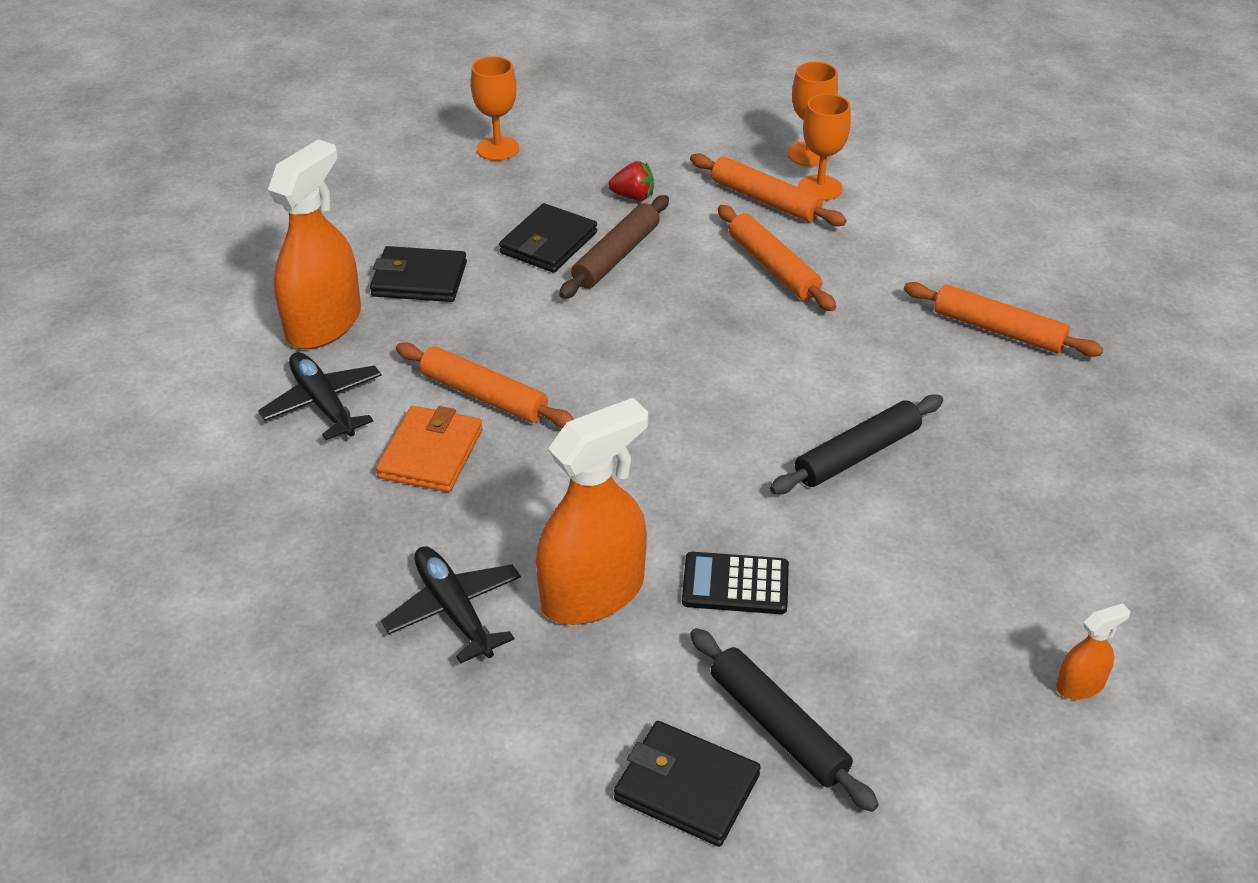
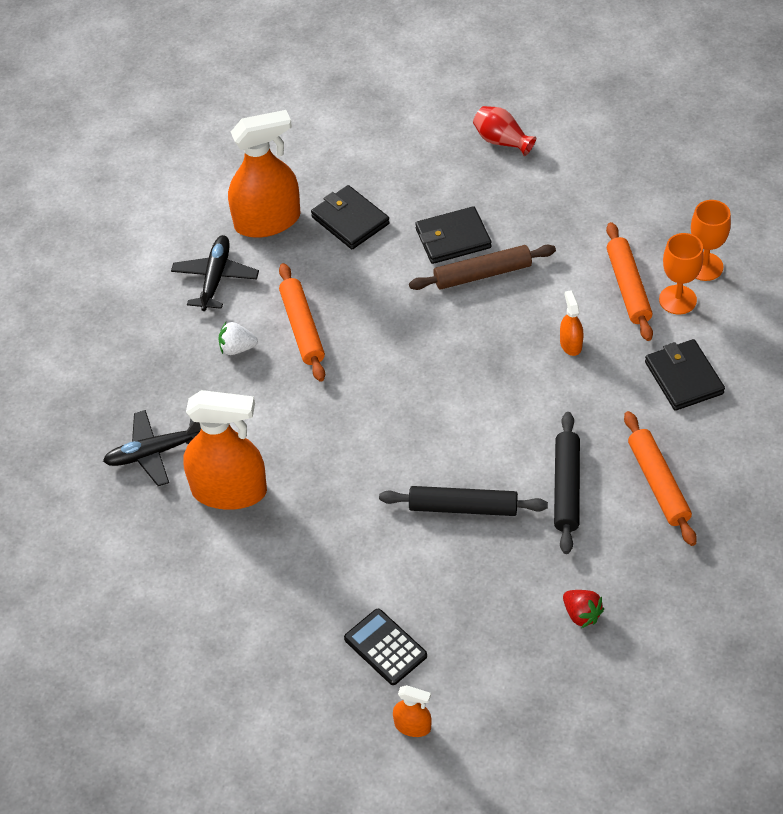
camera: 45 degrees right, 10 degrees up
(431, 453) = (237, 348): orange wallet -> white strawberry
(454, 611) = (155, 452): black plane -> black plane turned 120 degrees counterclockwise
(498, 149) = (502, 141): orange goblet -> red vase
(633, 196) = (545, 232): red strawberry -> red strawberry (581, 614)
(687, 787) = (161, 626): black wallet -> black wallet (684, 378)
(735, 584) = (304, 538): black calculator -> black calculator (385, 647)
(773, 267) = (570, 344): orange rolling pin -> orange spray bottle
(777, 726) = (236, 629): black rolling pin -> black rolling pin (566, 487)

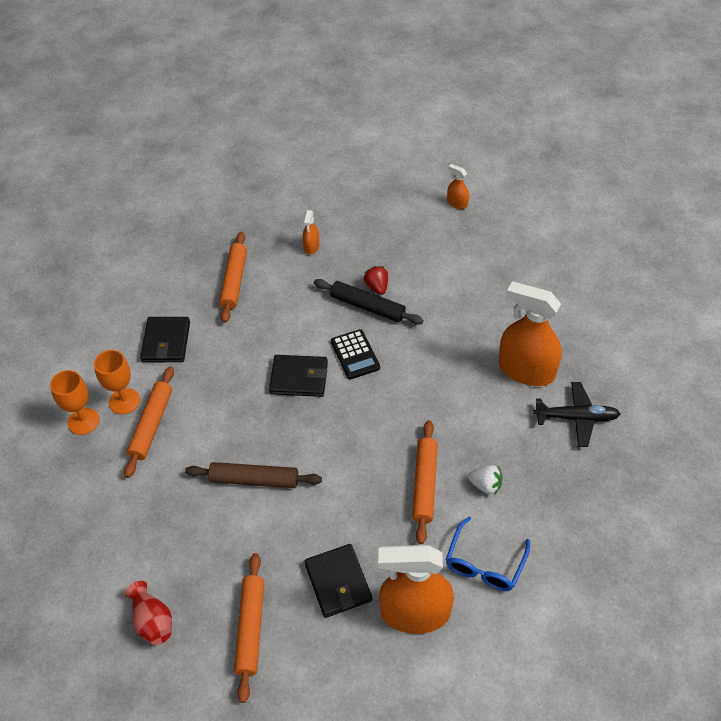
camera: 160 degrees left, 0 degrees up
(215, 278) = (484, 564): black plane -> blue glasses
(385, 647) = (456, 244): black calculator -> black calculator (355, 355)
(411, 164) = (250, 629): none -> orange rolling pin
(453, 238) = (258, 525): black wallet -> black wallet (299, 378)
(566, 487) = (293, 297): black rolling pin -> none
(570, 344) = (225, 394): orange spray bottle -> orange spray bottle (311, 246)
(581, 614) = (330, 226): red strawberry -> red strawberry (377, 287)

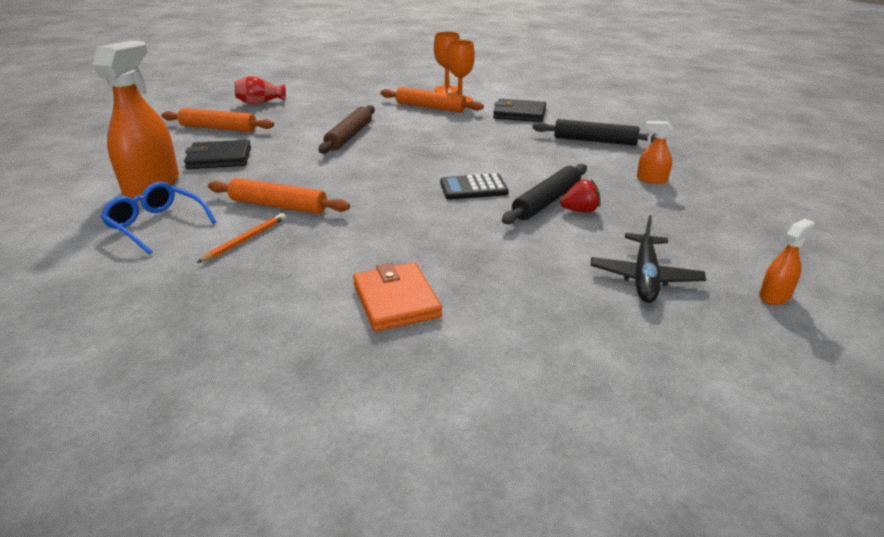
camera: 100 degrees right, 20 degrees down
(234, 281) = (595, 141): orange rolling pin -> black rolling pin
(299, 378) = (453, 160): black wallet -> none
(485, 485) = (245, 240): white strawberry -> orange pencil
(526, 370) = (396, 300): orange spray bottle -> orange wallet
(576, 418) = (285, 329): black plane -> black plane (644, 277)

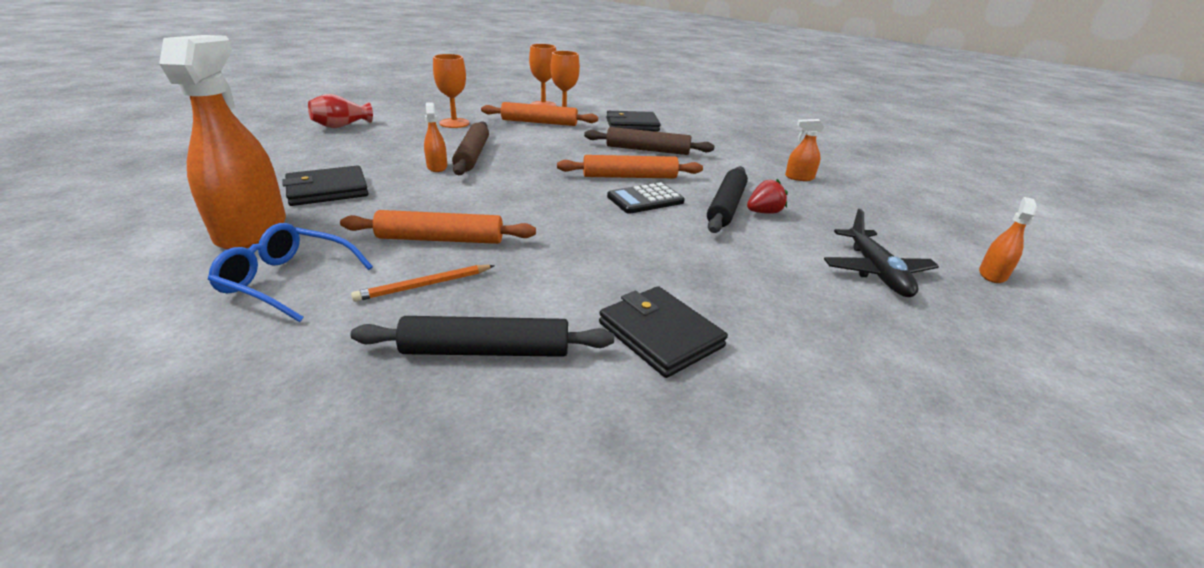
camera: 20 degrees left, 0 degrees up
(218, 128) = (304, 155): orange rolling pin -> orange rolling pin (629, 177)
(245, 240) = (424, 285): orange pencil -> orange pencil turned 135 degrees counterclockwise
(313, 144) = (437, 167): none -> orange spray bottle
(353, 105) = (454, 123): none -> orange goblet
(396, 300) = (660, 335): orange wallet -> black wallet
(514, 140) = (647, 150): none -> brown rolling pin
(595, 141) = (721, 146): black rolling pin -> black rolling pin (486, 350)

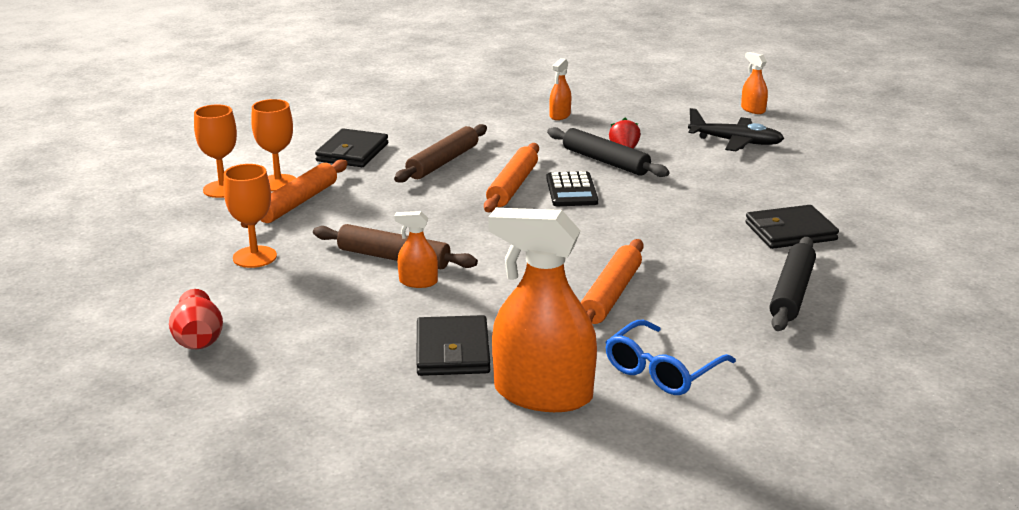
camera: 65 degrees left, 5 degrees down
(424, 285) = (694, 308): orange pencil -> none

